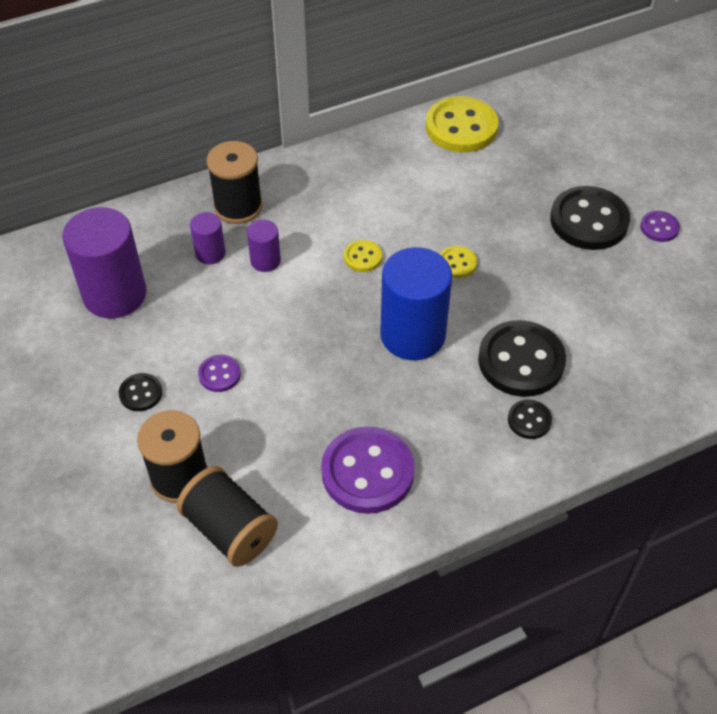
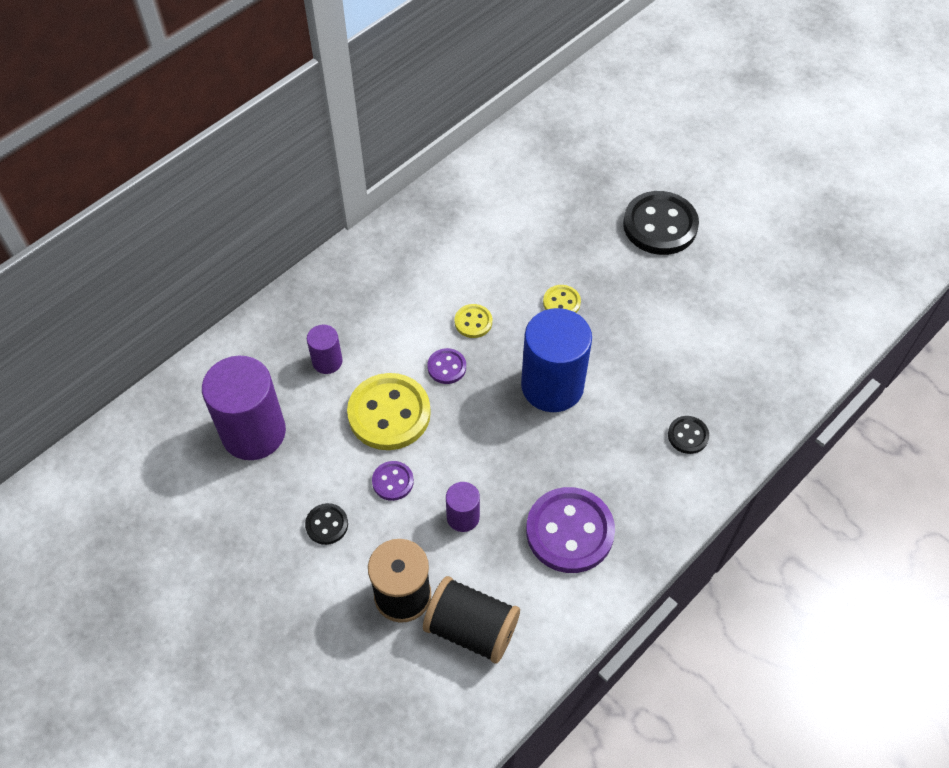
camera: 20 degrees left, 5 degrees up
(238, 207) = (332, 305): black spool -> none
(265, 261) = (384, 353): purple cylinder -> purple cylinder (463, 517)
(461, 127) = (506, 162): yellow button -> yellow button (389, 413)
(521, 361) = (657, 381): black button -> none
(659, 227) = (723, 214): purple button -> purple button (446, 367)

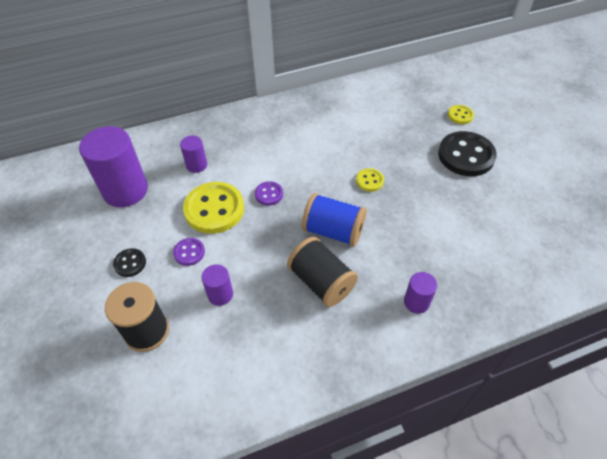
camera: 25 degrees right, 5 degrees down
(471, 628) = (177, 376): black spool -> black spool (321, 282)
(473, 322) = (303, 173): yellow button -> yellow button (460, 115)
(552, 386) = (333, 231): blue cylinder -> blue spool
(569, 531) = (289, 336): purple button -> none
(688, 436) = (416, 302): black button -> purple cylinder

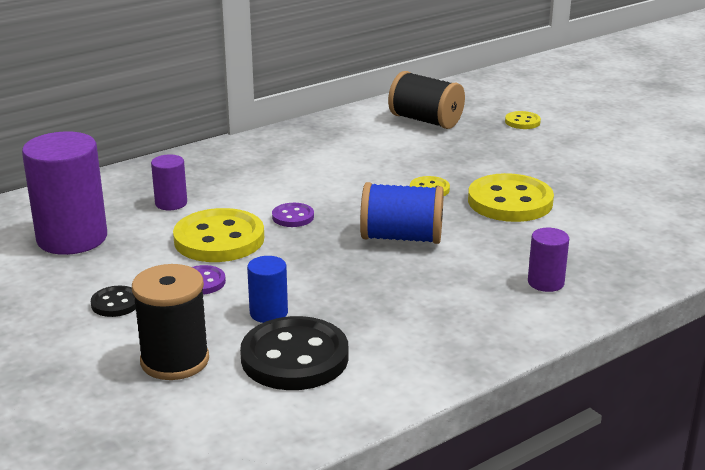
camera: 15 degrees left, 25 degrees down
(220, 294) = (268, 313): purple cylinder -> blue cylinder
(321, 282) = (408, 283): black spool -> black spool (425, 120)
(421, 205) = (510, 202): none -> yellow button
(466, 155) = (547, 154): black button -> black button (294, 357)

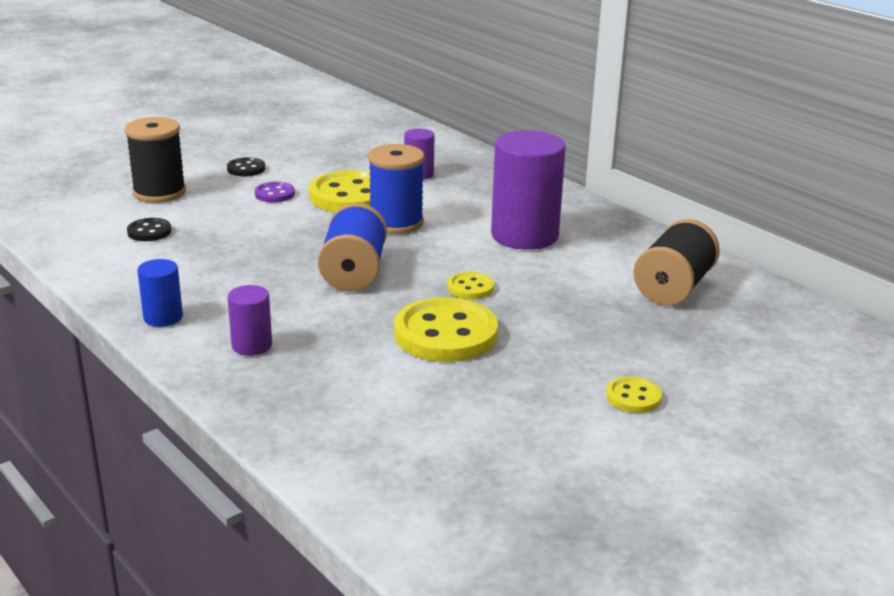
camera: 85 degrees right, 0 degrees up
(72, 238) = (351, 147): purple cylinder -> purple cylinder (524, 235)
(268, 313) = (220, 220): blue cylinder -> blue cylinder (163, 317)
(293, 217) = (396, 223): purple button -> blue spool
(294, 357) = (149, 232): black button -> black button, size x0.48
(522, 122) = (704, 355): yellow button -> yellow button (633, 397)

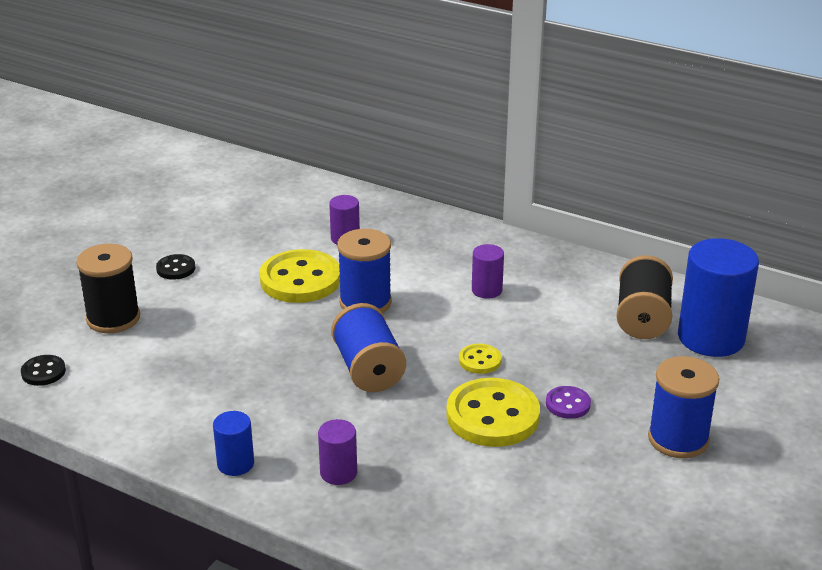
camera: 20 degrees left, 5 degrees up
(149, 232) = (142, 369): black button -> black button (43, 372)
(275, 194) = (228, 294): purple button -> purple button (568, 404)
(524, 235) = (486, 290): purple cylinder -> purple cylinder, size x0.49
(633, 397) = (678, 439): yellow button -> blue spool
(739, 318) = (711, 338): none -> blue cylinder

